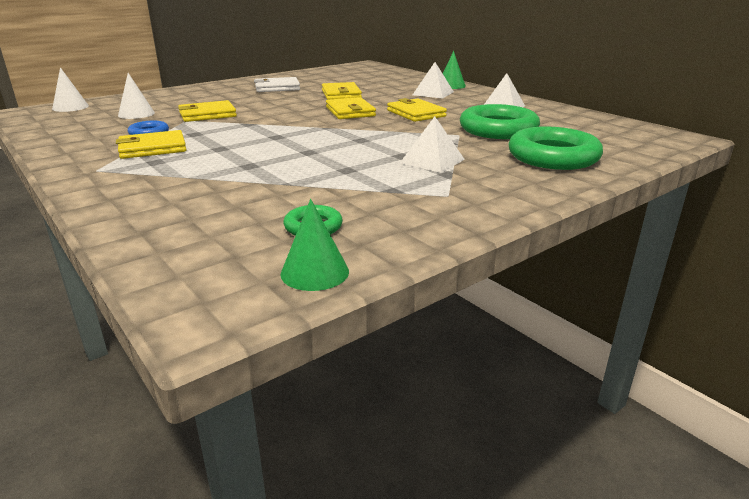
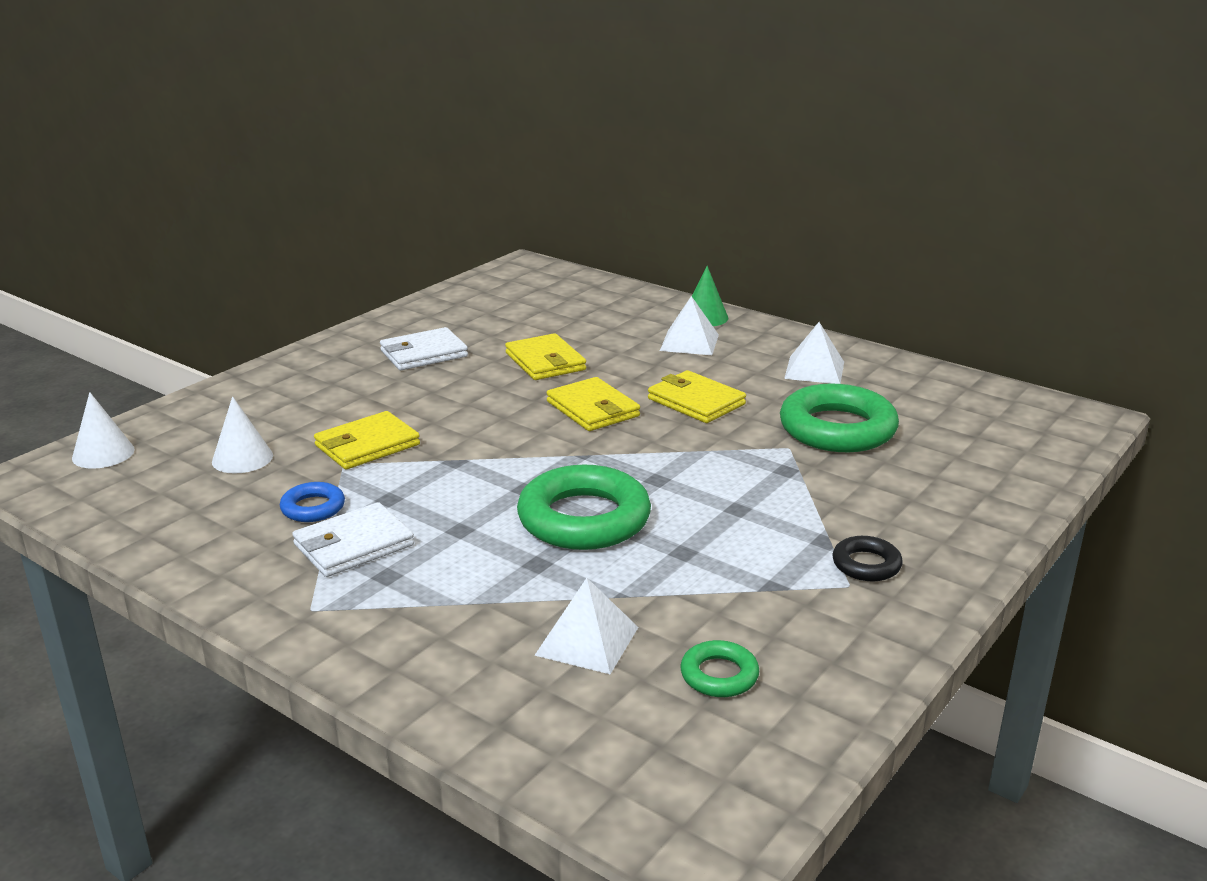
camera: 15 degrees left, 0 degrees up
(152, 148) = (353, 545): yellow wallet -> white wallet
(315, 272) = (777, 753): green cone -> none
(432, 161) = (787, 515): white pyramid -> white pyramid (587, 641)
(468, 187) = (866, 564): none -> black ring
(553, 157) = (941, 483): green ring -> green ring (584, 519)

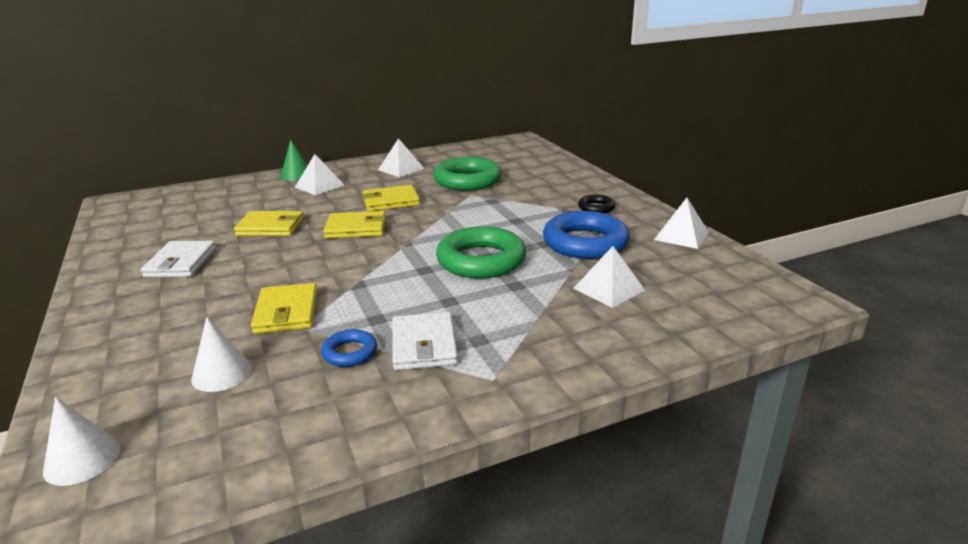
camera: 60 degrees left, 0 degrees up
(719, 675) = (664, 263): green ring -> none
(720, 585) = (585, 243): none -> blue ring
(844, 674) = (681, 236): none -> white pyramid

